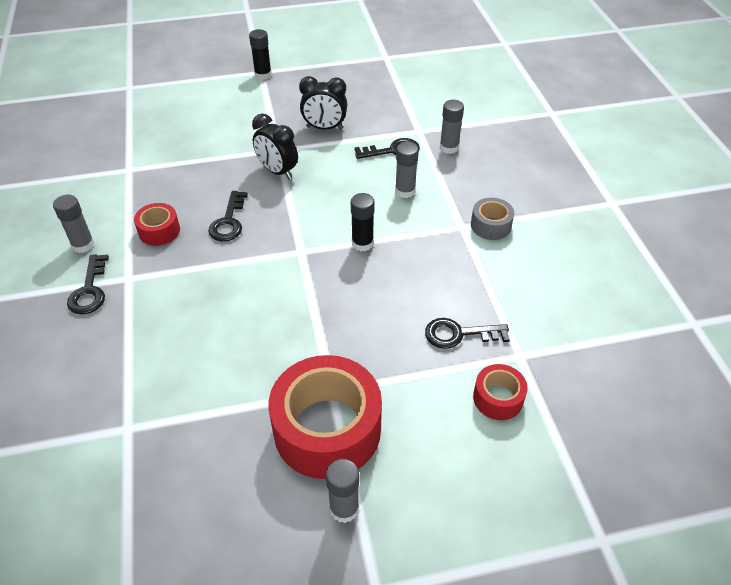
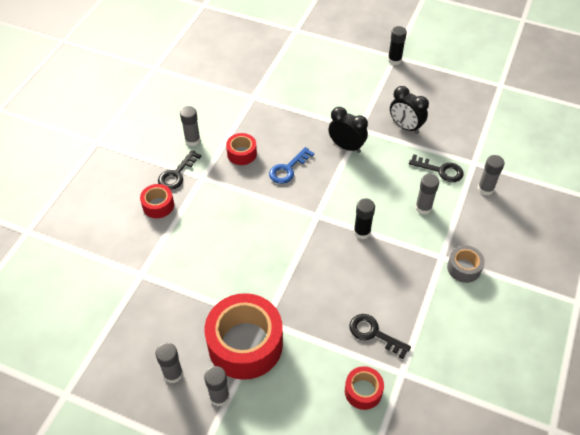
camera: 35 degrees right, 5 degrees up
(90, 336) = (158, 205): none -> red tape
(229, 221) = (288, 169): black key -> blue key
(263, 520) = (173, 374): none -> grey glue stick
(277, 171) = (346, 146): black clock -> black clock turned 135 degrees clockwise

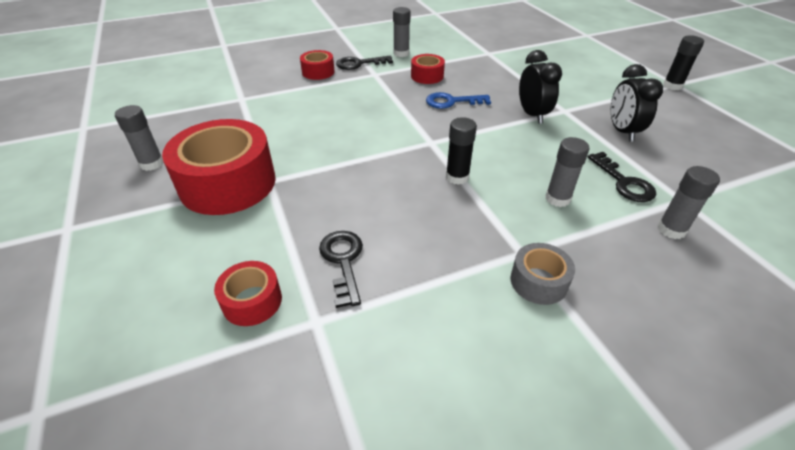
camera: 45 degrees right, 10 degrees down
(219, 396) = (148, 202): grey glue stick -> none

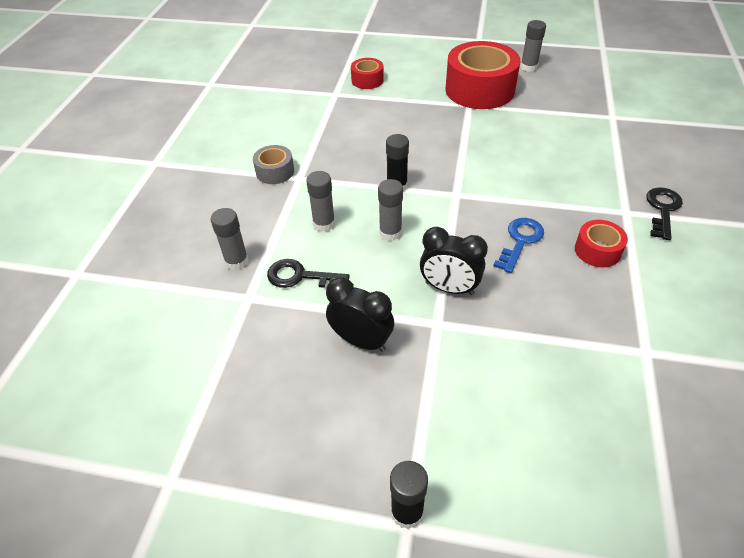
camera: 125 degrees right, 5 degrees up
(318, 72) = (652, 173): red tape -> none
(343, 262) = (365, 112): black key -> none
(401, 53) = (682, 257): grey glue stick -> grey glue stick (390, 232)

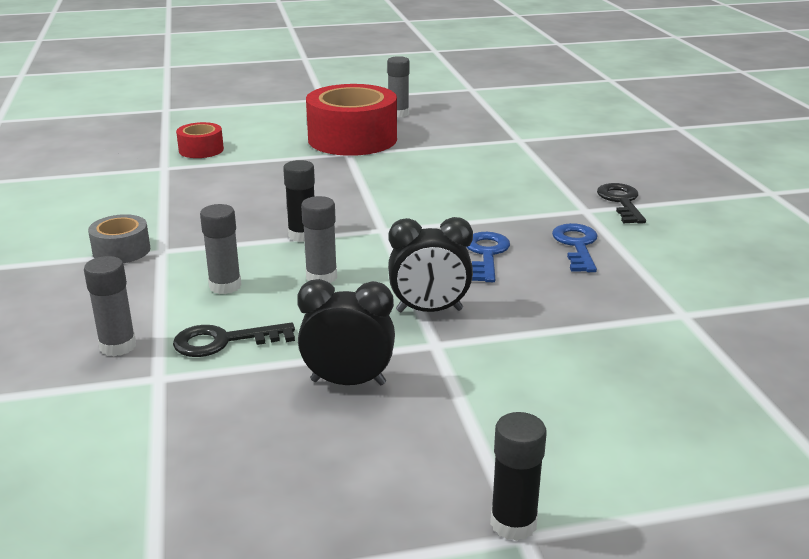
camera: 25 degrees left, 20 degrees down
(597, 250) = (577, 246): red tape -> blue key

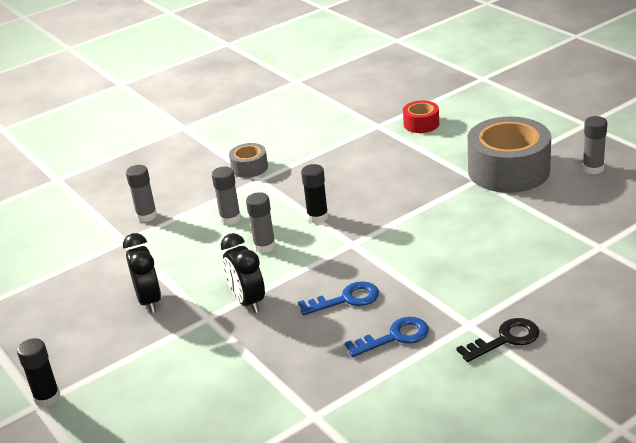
camera: 70 degrees right, 5 degrees up
(224, 341) = (169, 245): black key -> none
(352, 139) = (508, 170): red tape -> grey tape

